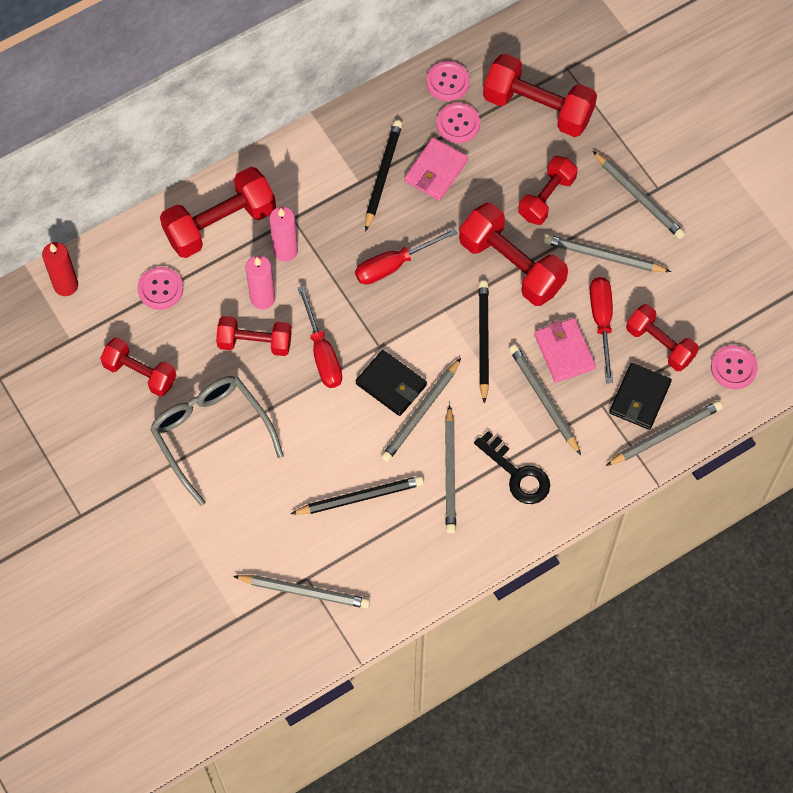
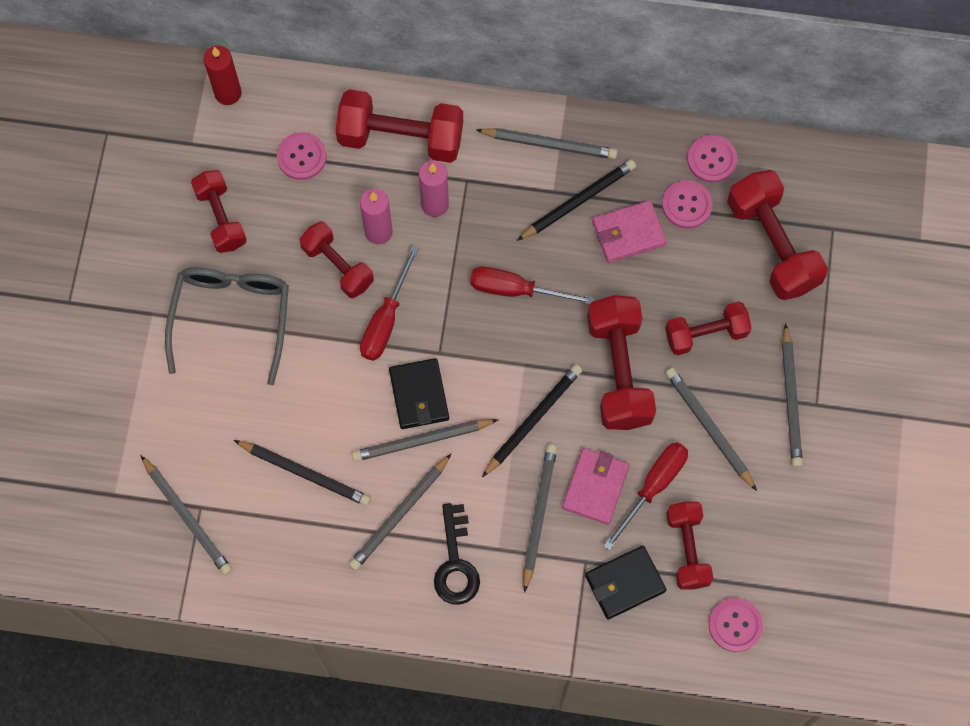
camera: 40 degrees right, 5 degrees up
(665, 434) = (618, 635): grey pencil -> grey pencil (549, 144)

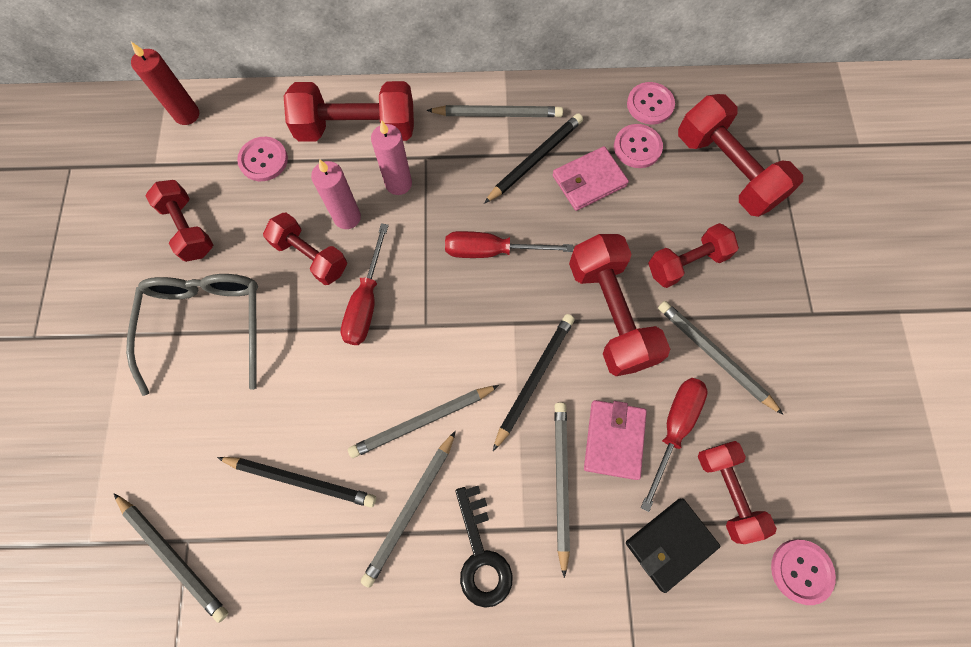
camera: 10 degrees left, 0 degrees up
(419, 395) = (411, 373): black wallet -> none
(791, 399) = (786, 313): grey pencil -> none

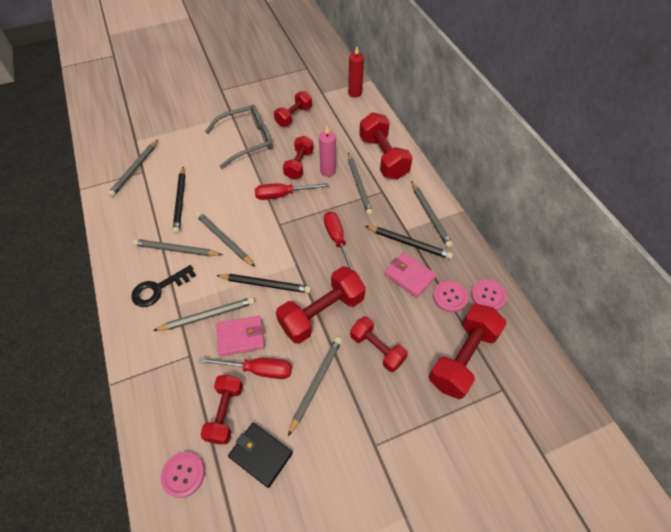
camera: 70 degrees right, 15 degrees down
(263, 160) = (344, 128): pink button -> none
(398, 183) = (359, 185): pink candle -> grey pencil
(670, 544) = (184, 385): black wallet -> black wallet (261, 455)
(726, 492) = (225, 412): red dumbbell -> red dumbbell turned 45 degrees counterclockwise

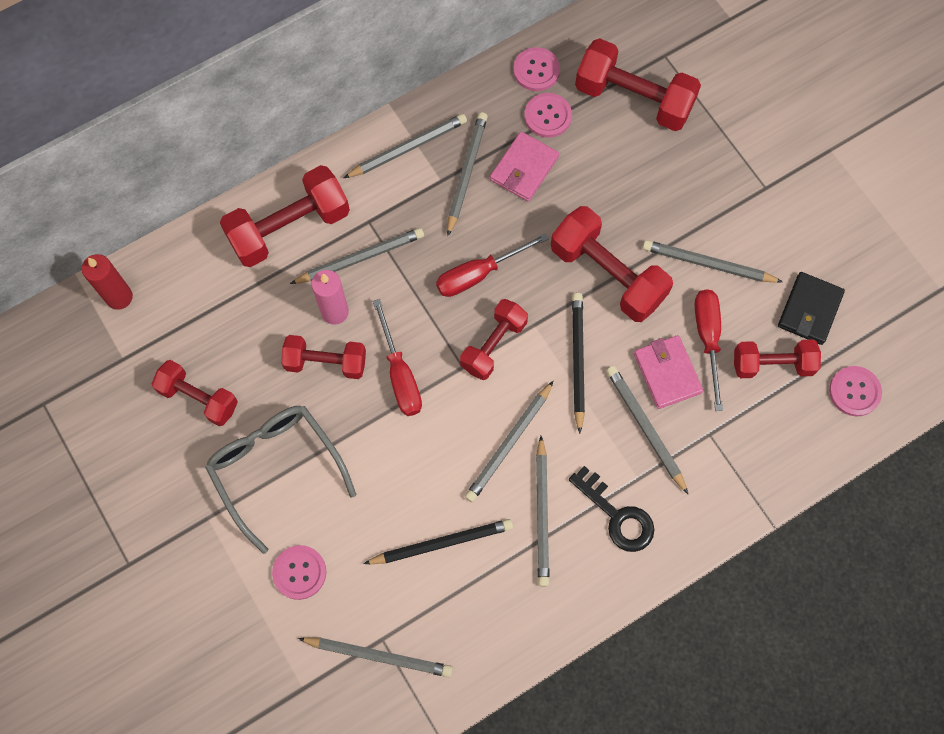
camera: 100 degrees left, 15 degrees up
(191, 144) = (299, 572): none -> pink button
(377, 349) = (644, 198): red dumbbell -> red dumbbell (493, 345)
(409, 243) = (466, 173): black pencil -> grey pencil

